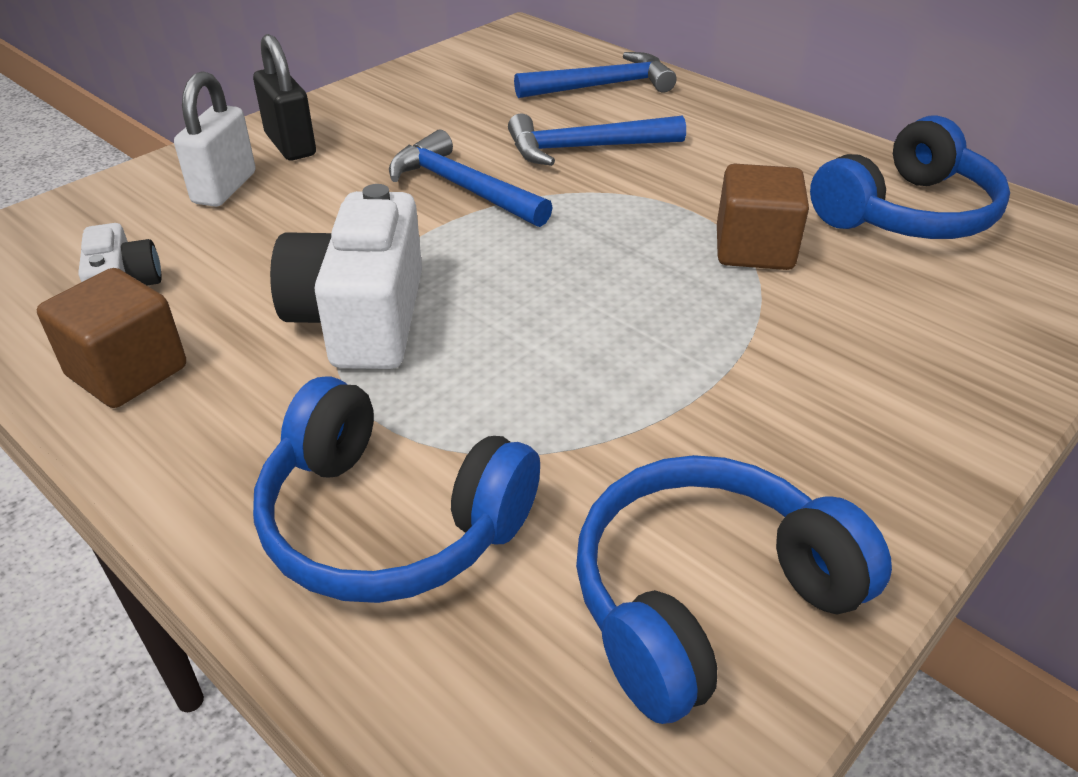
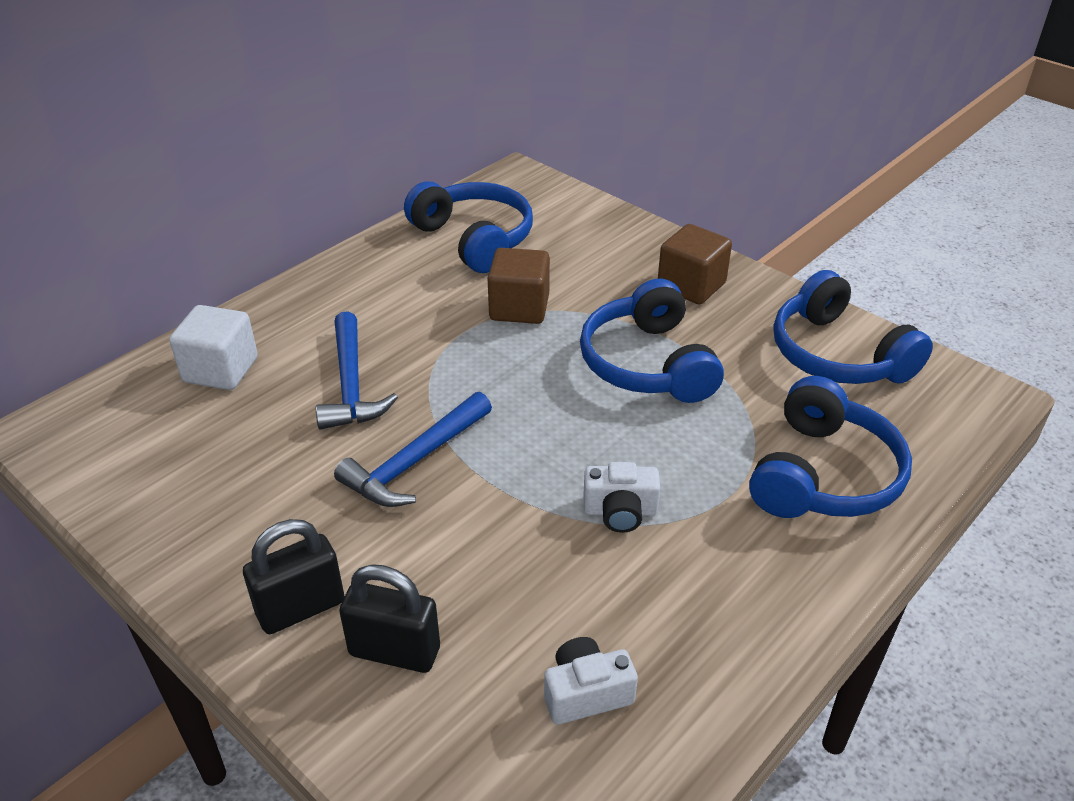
camera: 90 degrees left, 0 degrees up
(127, 372) = (709, 654): brown cube -> brown cube (691, 286)
(225, 188) = (394, 651): white padlock -> black padlock
(360, 318) = (620, 511): white camera -> white camera, size x0.53
(602, 86) = (221, 370): blue hammer -> white cube
(648, 357) = (648, 363): none -> blue headphones

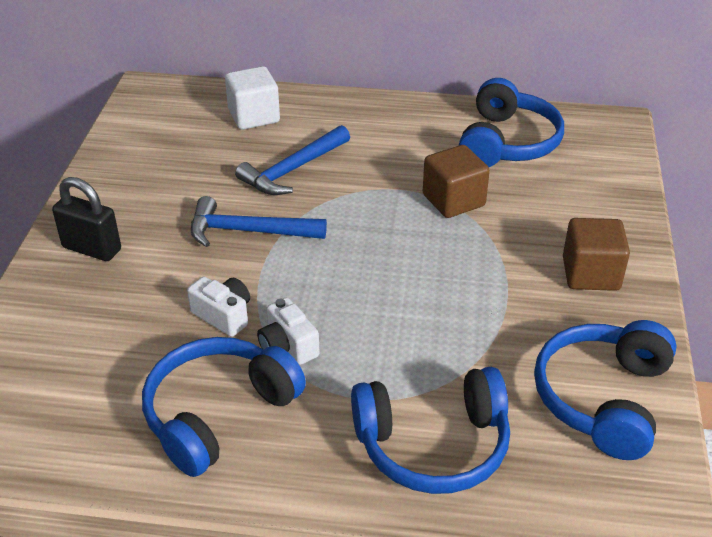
camera: 55 degrees right, 0 degrees up
(394, 651) = (87, 301): black padlock -> none
(586, 693) = (112, 401): white camera -> white camera (223, 315)
(648, 363) = (463, 292): blue headphones -> blue headphones (219, 414)

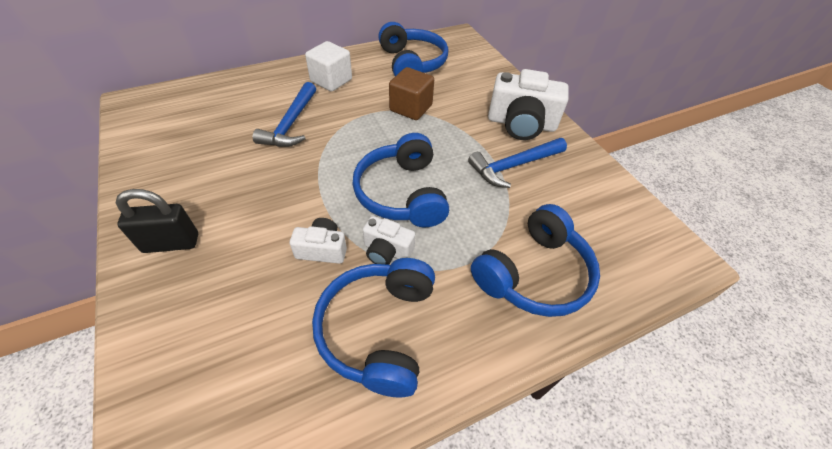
camera: 35 degrees left, 10 degrees up
(248, 231) = (292, 178): blue hammer -> blue hammer (513, 166)
(254, 116) = (233, 96): white cube -> white cube (331, 80)
(590, 274) = (521, 124): brown cube -> white camera
(603, 399) = (592, 195): blue headphones -> blue headphones (402, 193)

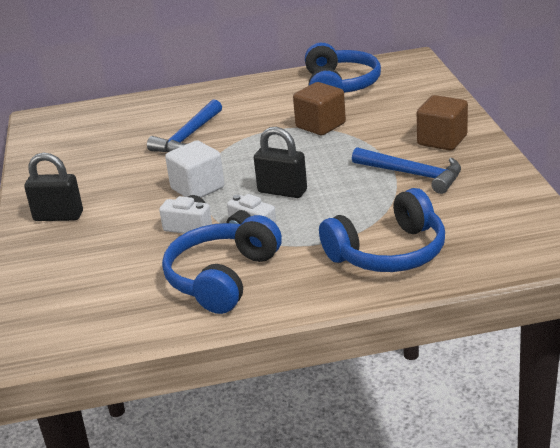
camera: 20 degrees right, 20 degrees down
(331, 80) = (242, 101): white cube -> white cube (197, 188)
(402, 193) = (282, 191): blue headphones -> black padlock
(513, 166) = (413, 174): blue hammer -> blue hammer turned 135 degrees counterclockwise
(521, 124) = (442, 140): white camera -> brown cube

